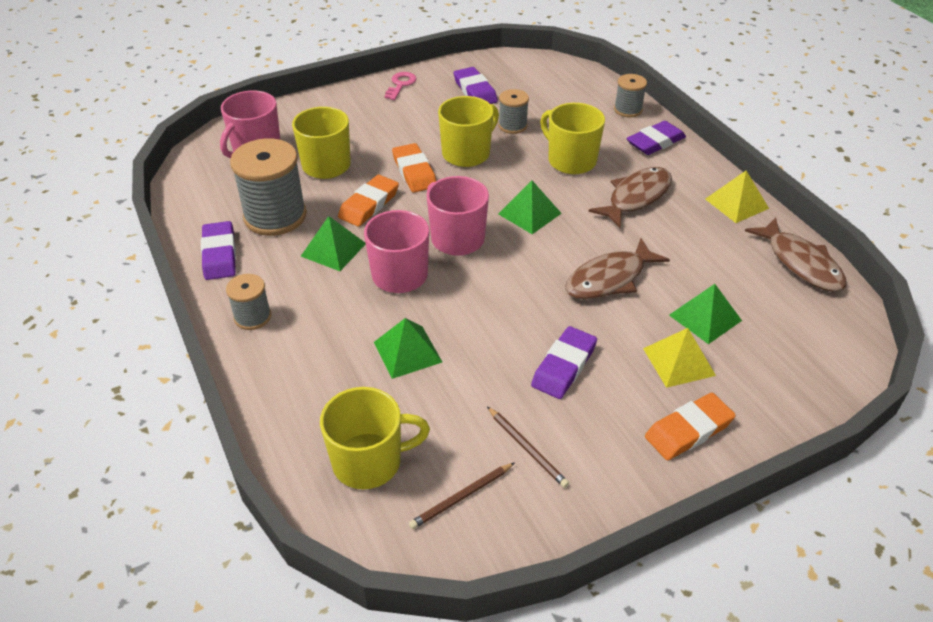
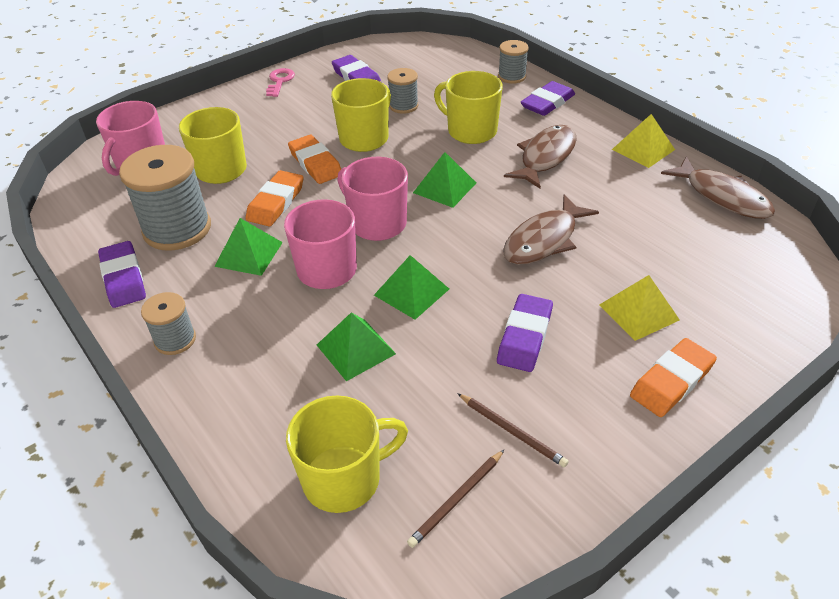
camera: 10 degrees left, 0 degrees up
(705, 317) = (650, 263): green pyramid -> green pyramid (411, 292)

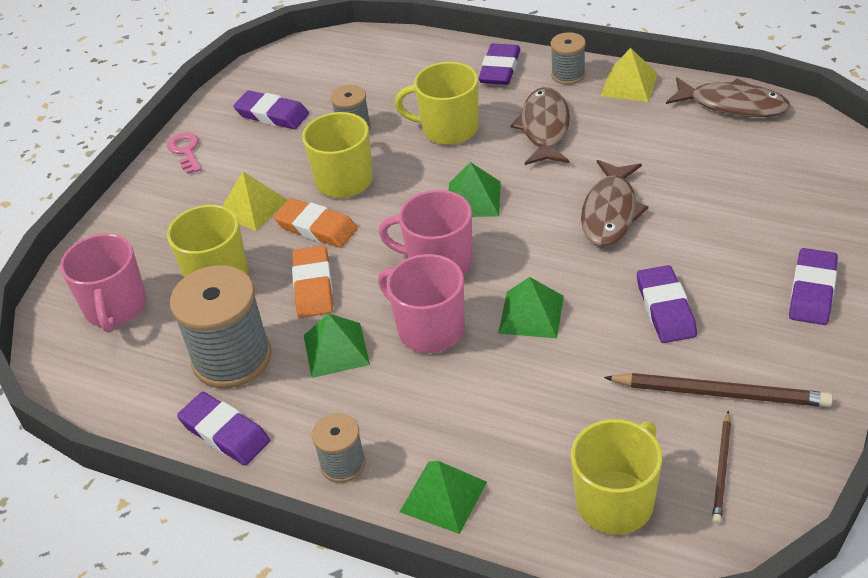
camera: 25 degrees left, 0 degrees up
(356, 349) = (527, 389): green pyramid -> green pyramid (443, 496)
(512, 76) = (439, 52): grey spool -> grey spool (568, 75)
(512, 431) = (721, 393): brown pencil -> brown pencil, size x1.70
(639, 312) = (743, 243): yellow pyramid -> yellow pyramid (252, 207)
(672, 381) = (812, 291): orange eraser -> purple eraser

